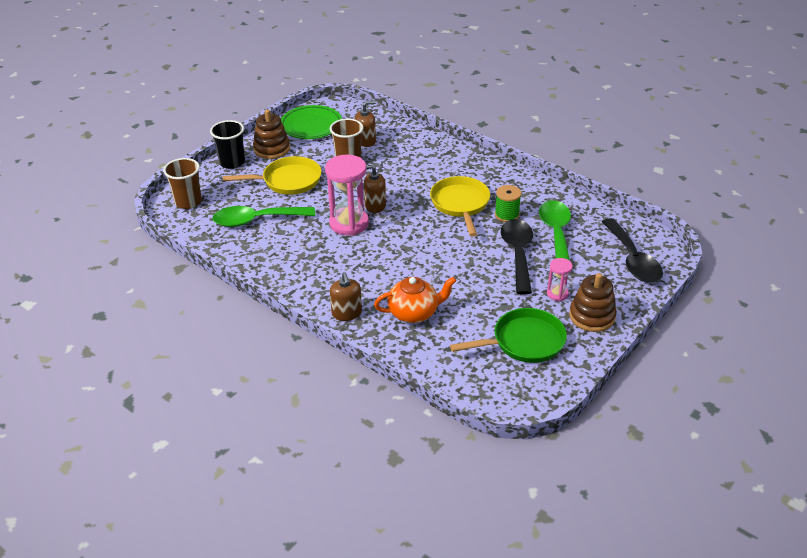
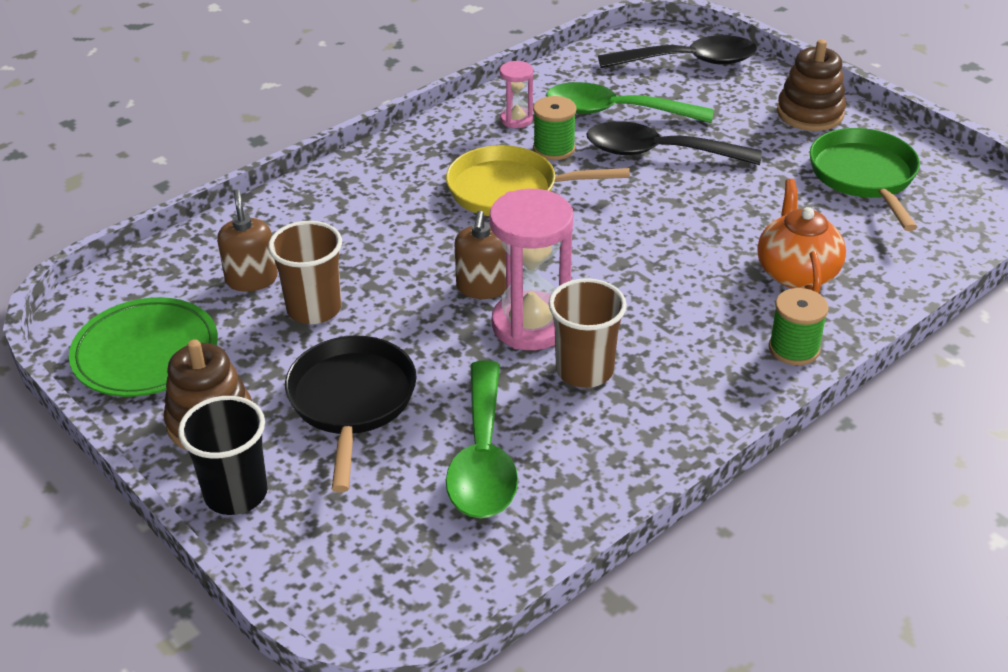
camera: 80 degrees left, 0 degrees up
(188, 202) = (373, 579): brown cup -> brown cup (584, 370)
(288, 181) = (351, 402): yellow pan -> black pan
(346, 313) = (794, 348): brown soap dispenser -> green spool
(557, 294) = (759, 133): pink hourglass -> pink hourglass (516, 119)

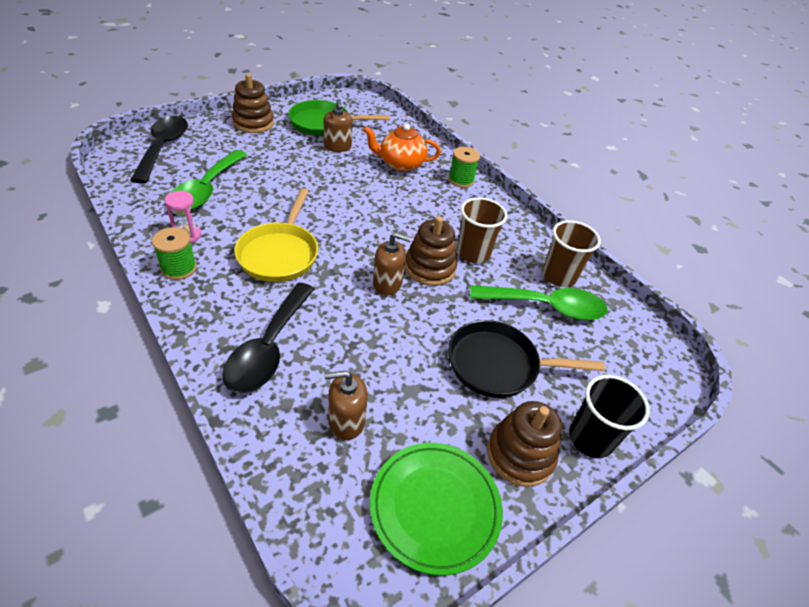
camera: 90 degrees left, 5 degrees up
(314, 309) = (394, 379): brown cup -> brown cup (559, 276)
(531, 325) = (430, 268): pink hourglass -> brown stacking toy
(554, 148) = (237, 224): green spool -> green spool (179, 268)
(658, 153) = (266, 183): black spoon -> black spoon (268, 348)
(802, 200) = (337, 147): none -> brown soap dispenser

